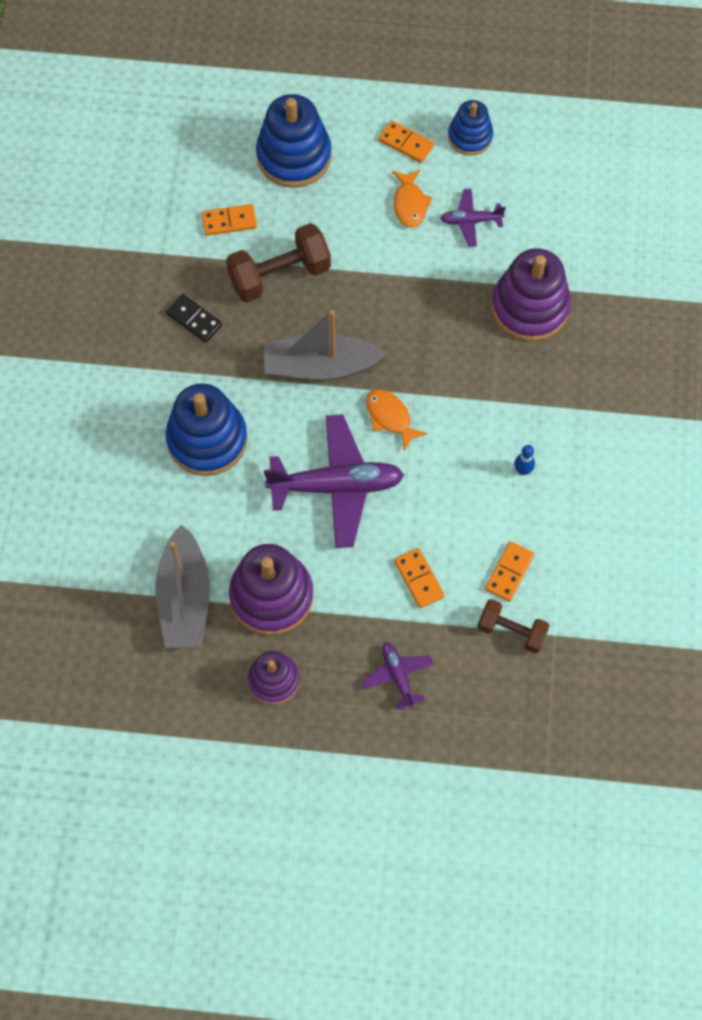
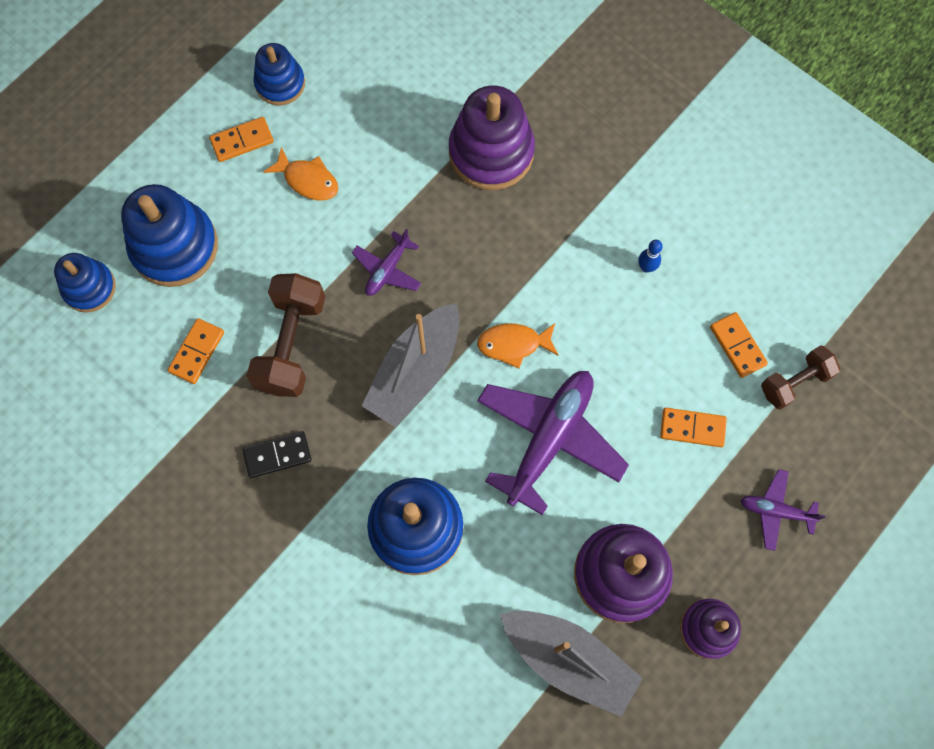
camera: 55 degrees left, 5 degrees up
(224, 126) = (89, 288): none -> blue stacking toy
(470, 221) = (366, 141): purple plane -> purple plane (387, 269)

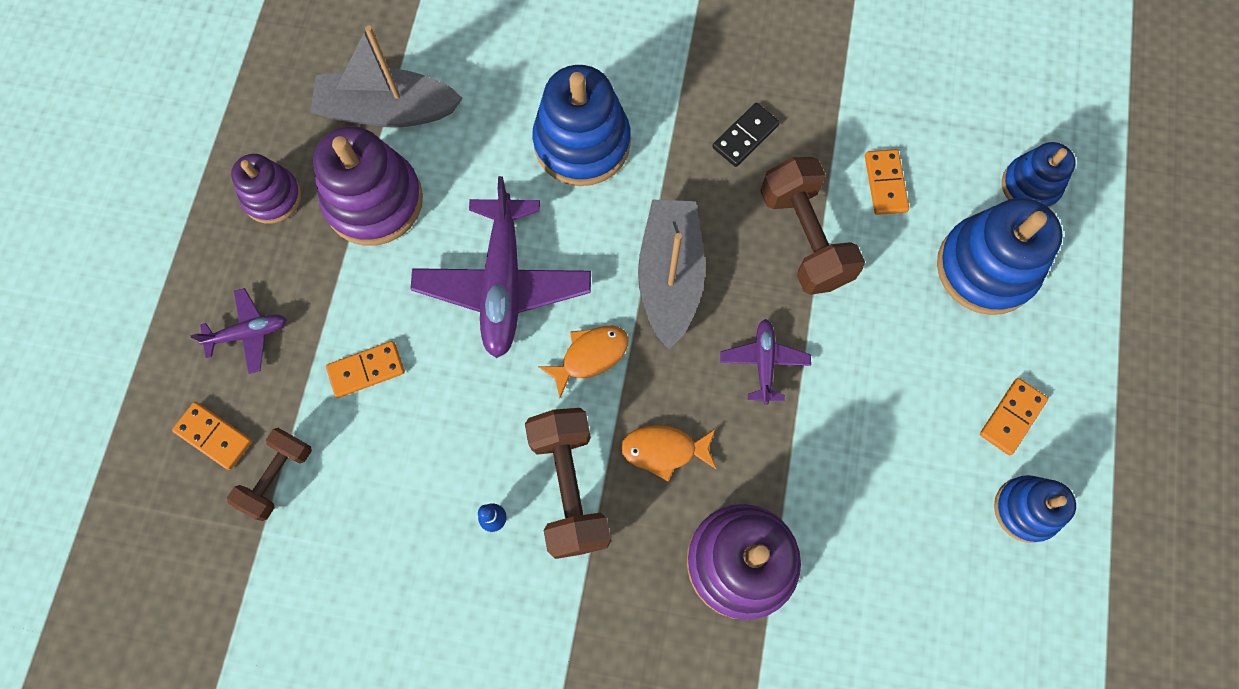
camera: 150 degrees right, 0 degrees up
(307, 180) = (912, 413): orange fish -> orange fish (664, 450)
(582, 260) = (569, 487): none -> brown dumbbell
(737, 346) = (356, 484): orange domino -> orange domino (214, 436)

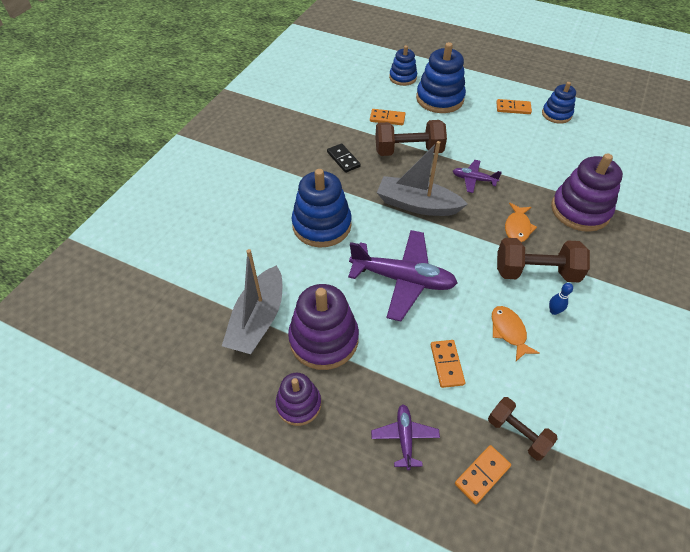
camera: 75 degrees left, 20 degrees down
(590, 356) = (458, 248): orange fish -> orange fish (509, 331)
(1011, 417) = (513, 108): orange domino -> orange domino turned 45 degrees counterclockwise

